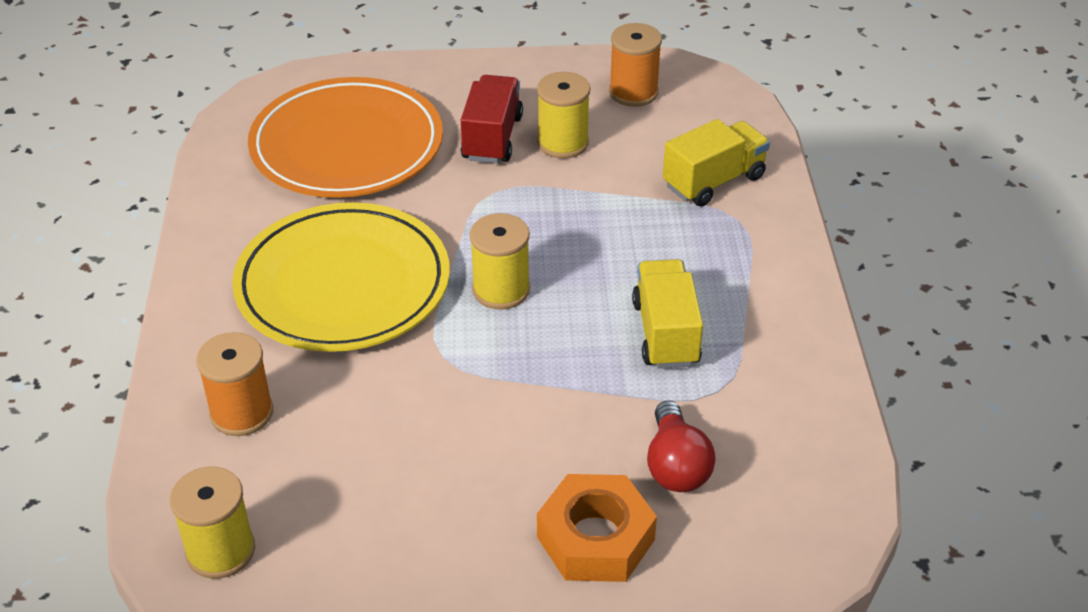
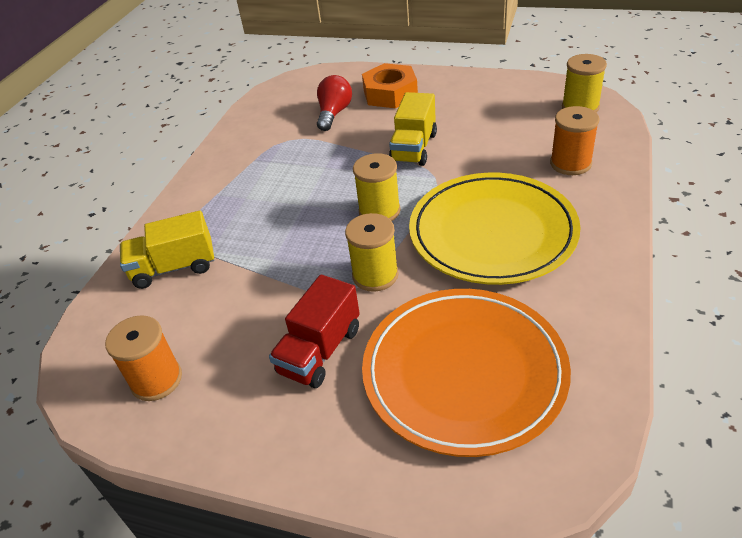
camera: 155 degrees left, 0 degrees up
(563, 143) = (261, 331): yellow spool -> yellow spool (375, 275)
(665, 333) = (293, 171): yellow truck -> yellow truck (414, 148)

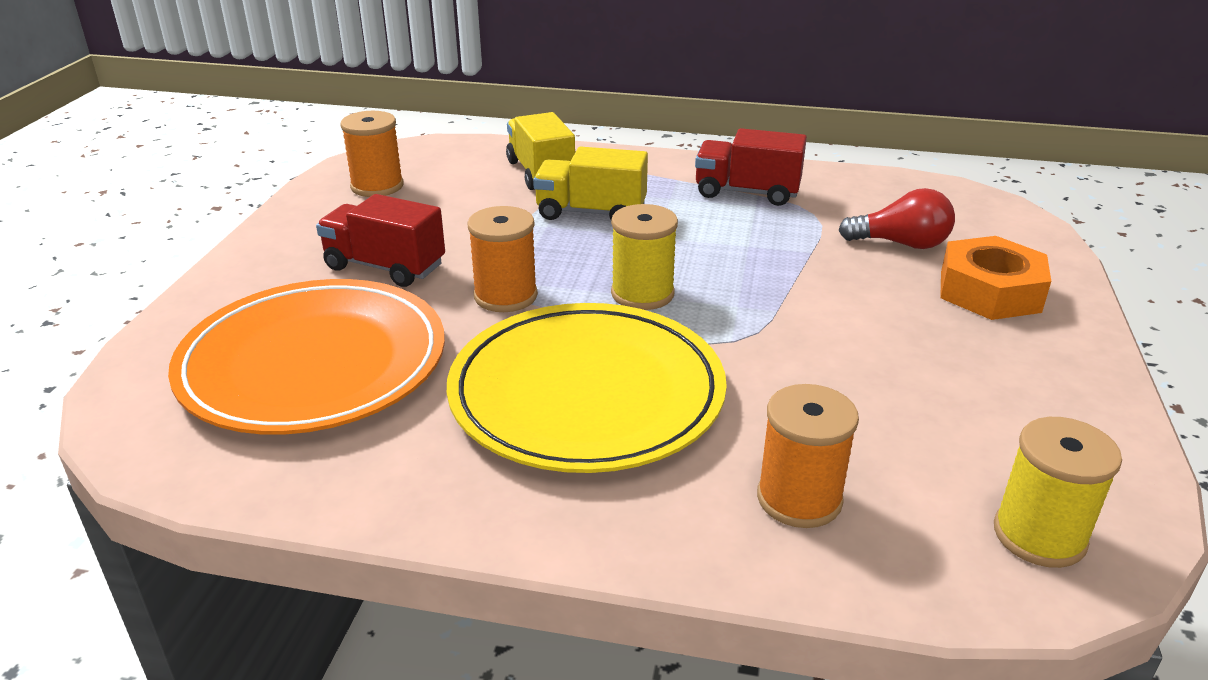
camera: 80 degrees right, 10 degrees down
(248, 164) = (747, 192): none -> red truck
(375, 275) = (505, 296): yellow spool -> orange spool
(414, 148) = (816, 319): yellow truck -> yellow truck (591, 213)

